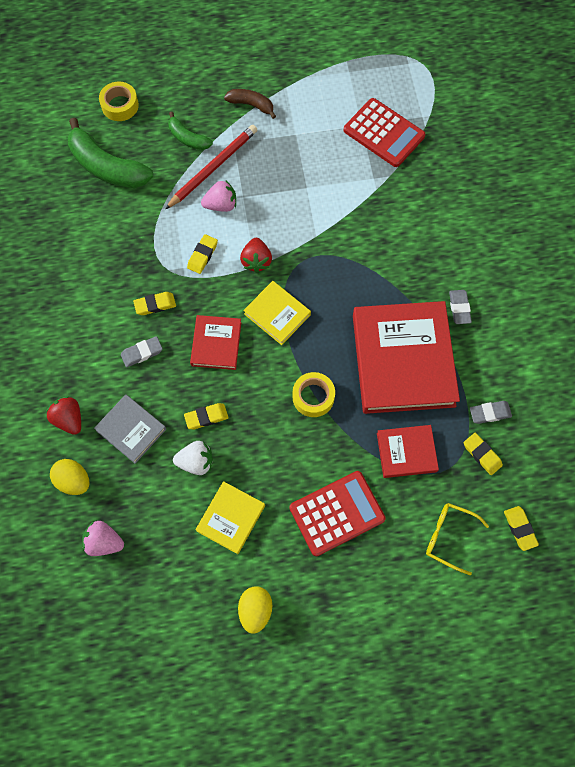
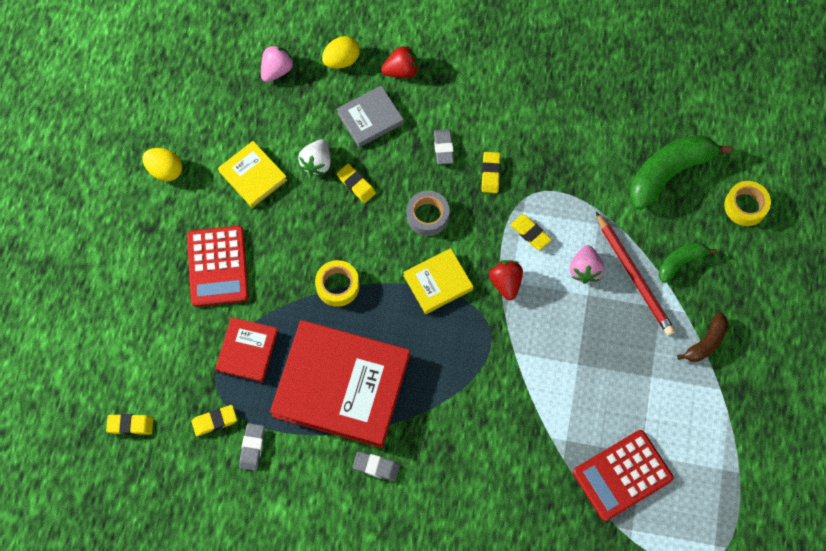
camera: 110 degrees right, 0 degrees up
(206, 417) = (356, 185): yellow eraser -> yellow eraser turned 45 degrees counterclockwise
(216, 344) = (427, 216): red book -> grey tape
(256, 261) = (505, 283): red strawberry -> red strawberry turned 60 degrees clockwise
(450, 537) = (152, 357): yellow glasses -> none

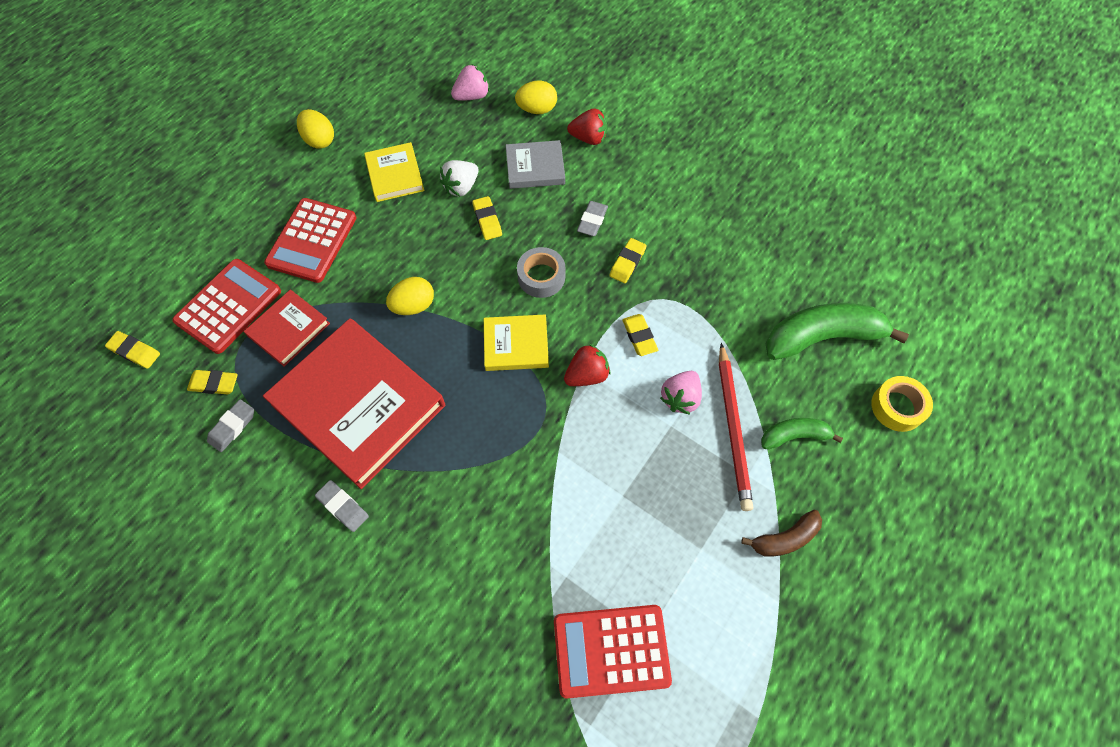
camera: 25 degrees right, 5 degrees down
(184, 353) = (228, 306): none -> red calculator
(337, 286) = (413, 306): yellow tape -> yellow egg
(505, 283) = (587, 375): red strawberry -> red strawberry turned 45 degrees clockwise

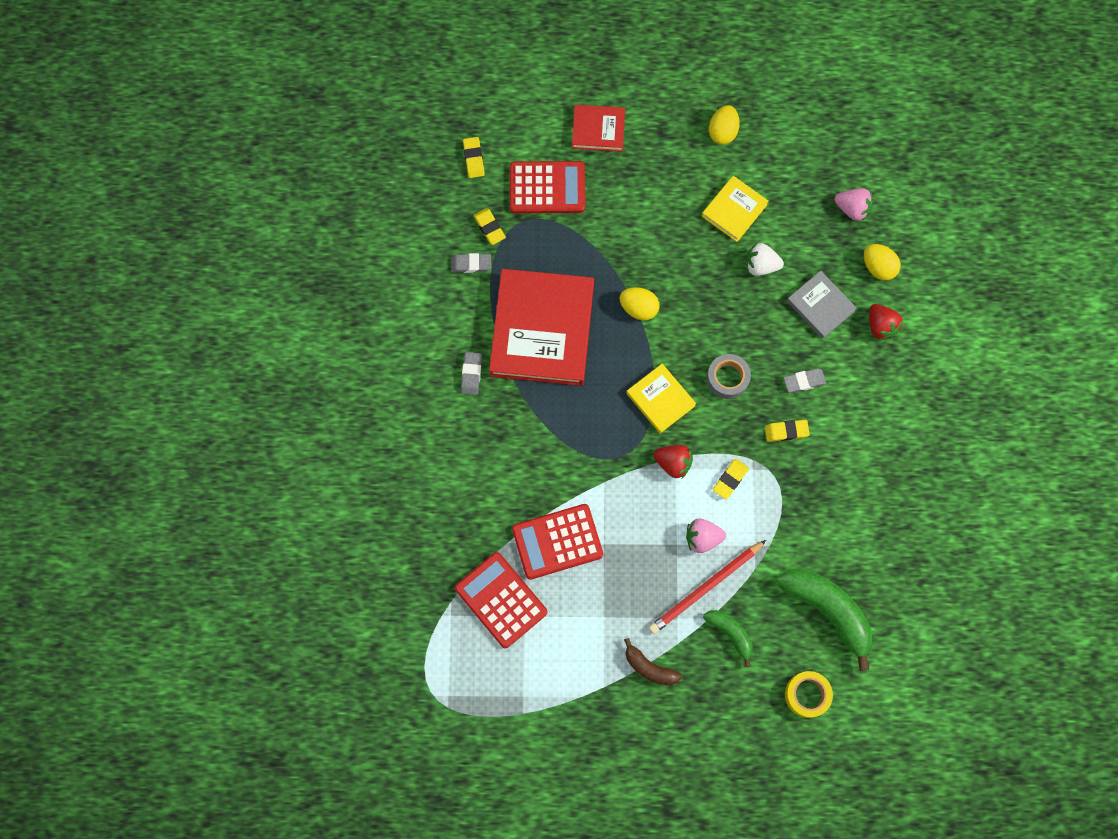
camera: 55 degrees right, 10 degrees up
(289, 330) = (560, 241): red book -> red book (598, 130)
(312, 240) = (636, 198): red calculator -> red calculator (557, 541)
(487, 220) = (746, 306): yellow eraser -> none

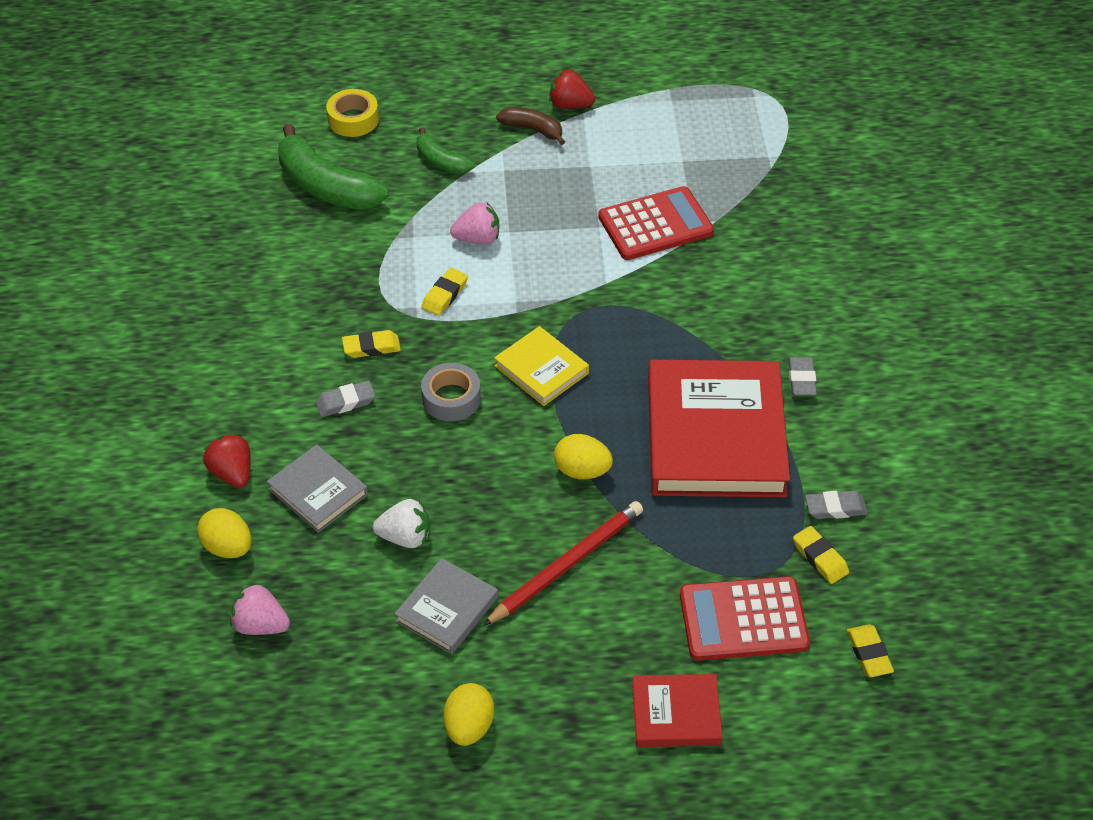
camera: 175 degrees right, 25 degrees down
(501, 600) = (712, 172): red calculator -> none
(673, 463) = (519, 306): red strawberry -> red strawberry (570, 105)
(705, 588) = (471, 196): red pencil -> red pencil (566, 565)
(734, 210) = (447, 609): yellow book -> grey book

